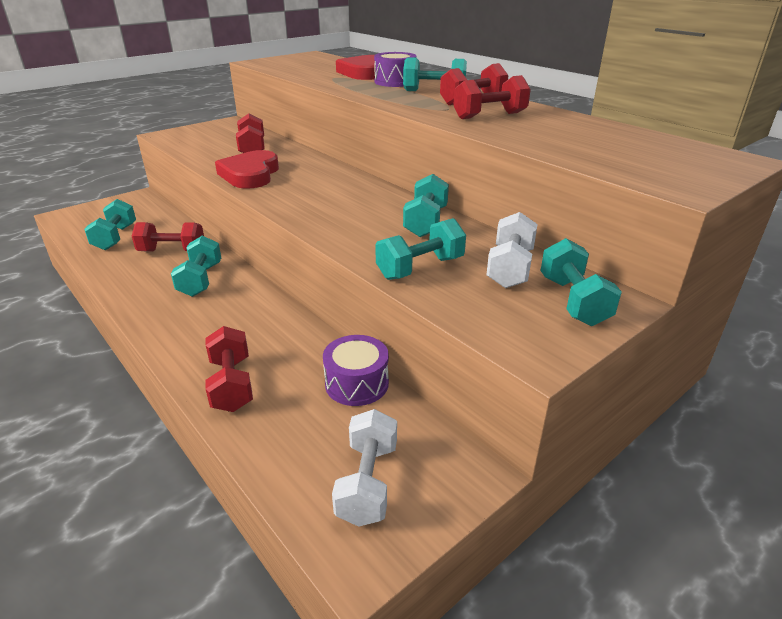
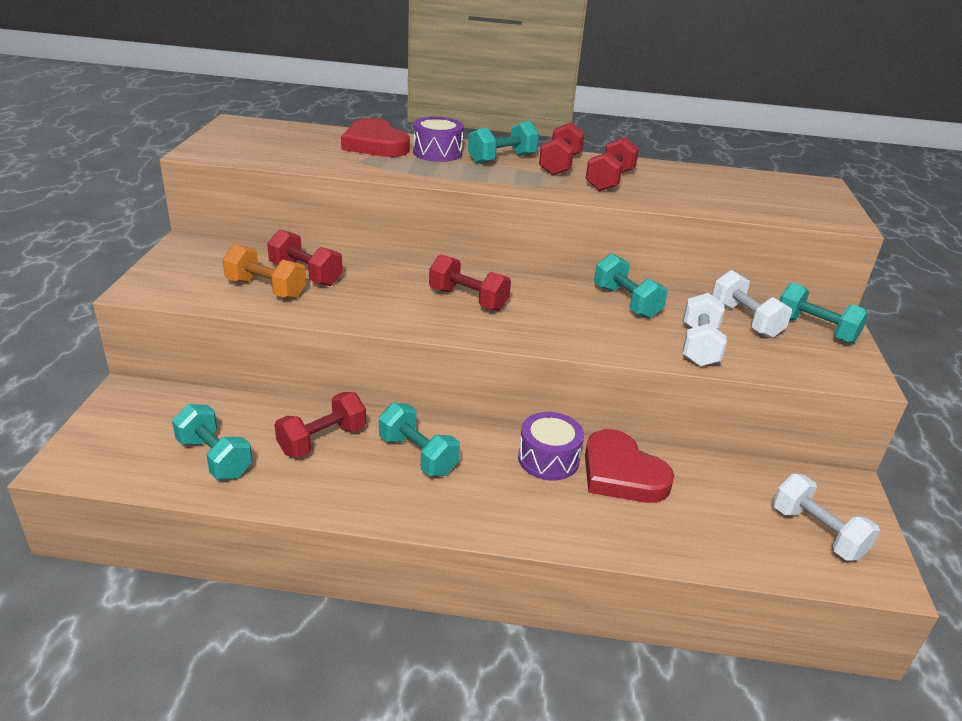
camera: 45 degrees left, 0 degrees up
(217, 149) = (266, 289): none -> orange dumbbell
(232, 384) = (626, 528): red dumbbell -> red dumbbell (468, 299)
(250, 174) = (378, 309): red heart -> red heart (621, 473)
(357, 383) = (701, 471): purple drum -> purple drum (548, 459)
(420, 268) = (699, 346): turquoise dumbbell -> white dumbbell

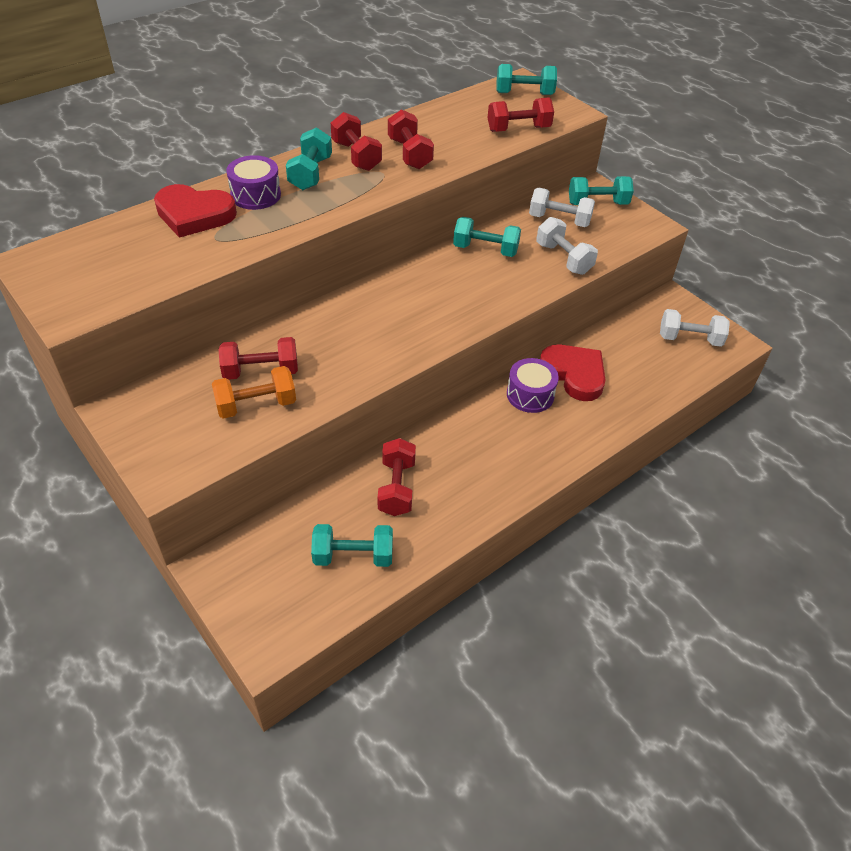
camera: 45 degrees left, 15 degrees up
(417, 455) = (463, 451): turquoise dumbbell -> turquoise dumbbell (524, 94)
(468, 299) = (398, 314): red dumbbell -> red dumbbell (518, 129)
(621, 473) = (574, 374): red heart -> red heart turned 135 degrees counterclockwise

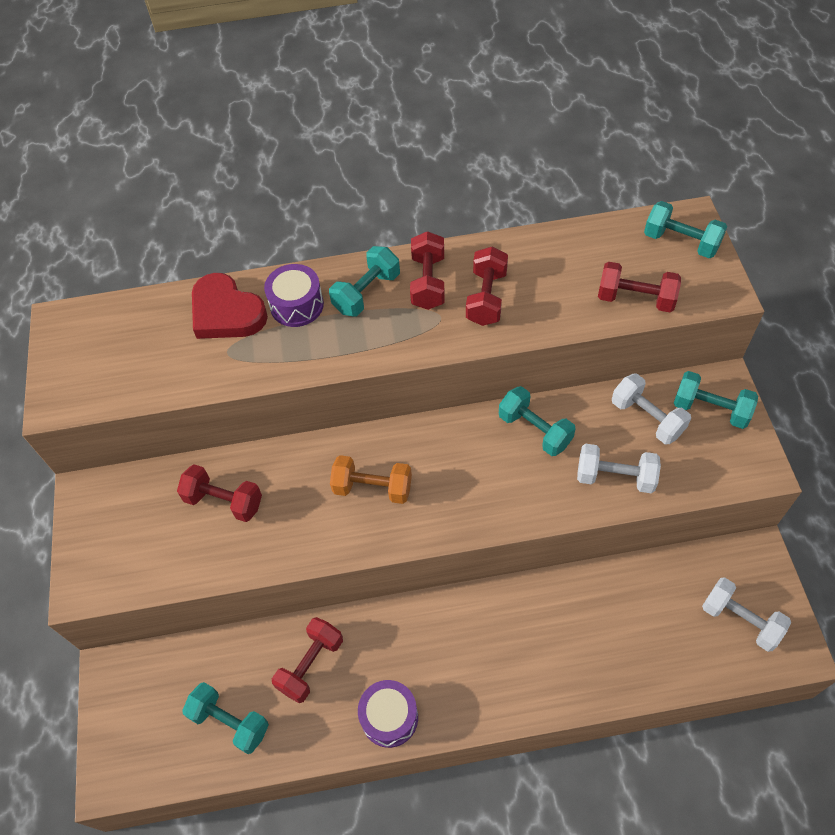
camera: 35 degrees right, 10 degrees up
(256, 405) = (198, 540): orange dumbbell -> orange dumbbell (372, 488)
(530, 395) = (508, 614): purple drum -> purple drum (389, 717)
(563, 258) = (615, 477): white dumbbell -> white dumbbell turned 75 degrees counterclockwise
(574, 374) = (572, 609): red heart -> none

